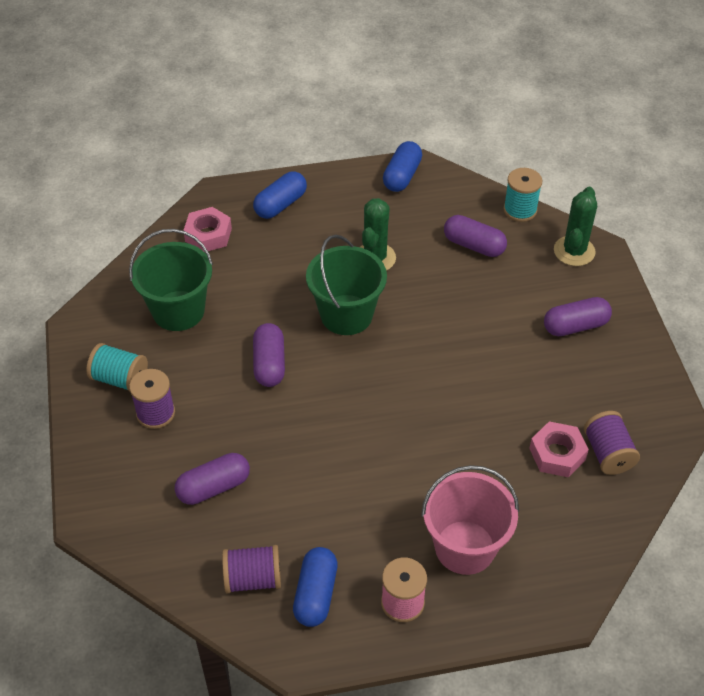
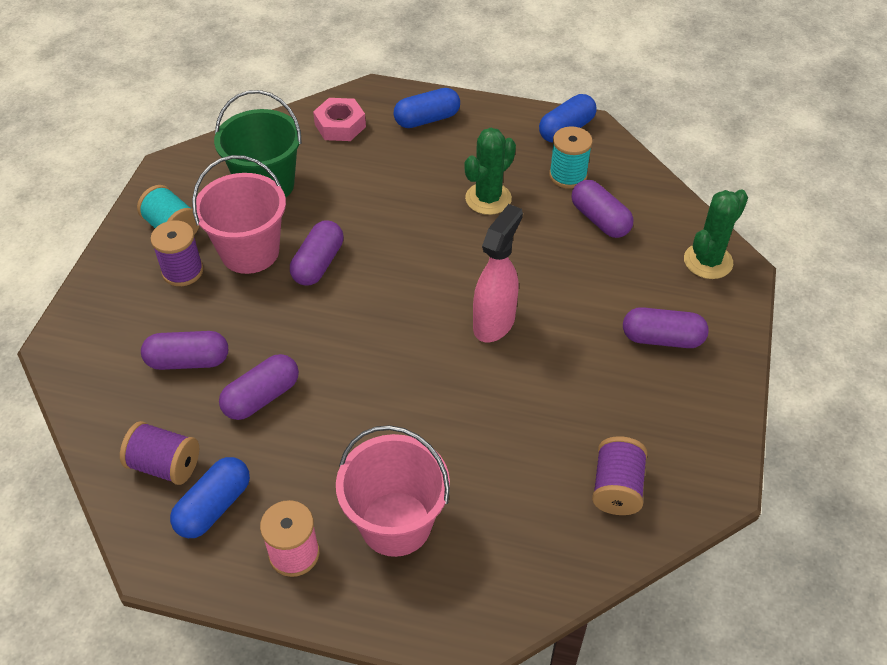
camera: 25 degrees right, 0 degrees up
(203, 375) = (250, 252): none -> pink bucket
(296, 492) = (261, 397): none -> purple capsule
(346, 315) = (424, 243): green bucket -> none
(443, 360) = (494, 323): none -> pink spray bottle
(520, 210) = (672, 201): turquoise spool -> turquoise spool (568, 176)
(557, 454) = (558, 466): pink nut -> none

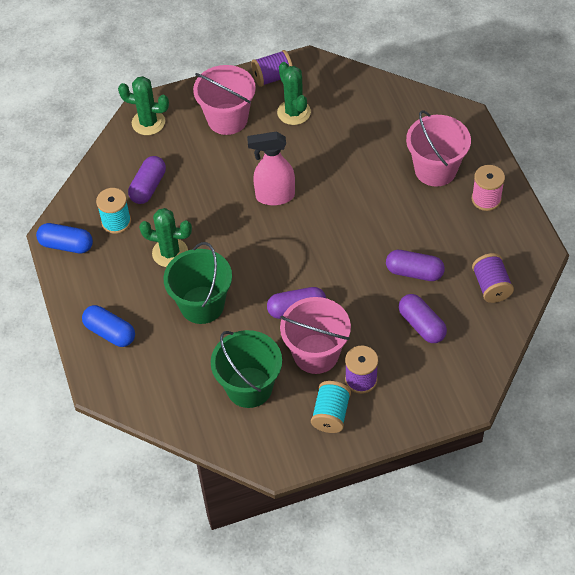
camera: 120 degrees left, 5 degrees up
(214, 507) = (493, 248): blue capsule -> none
(340, 125) = (154, 383): pink nut -> none
(397, 194) = (202, 305): none -> green bucket
(616, 488) = (341, 97): purple spool -> purple spool (272, 77)
(625, 415) = (294, 112): none -> green cactus
(662, 339) = (227, 119): purple capsule -> pink bucket

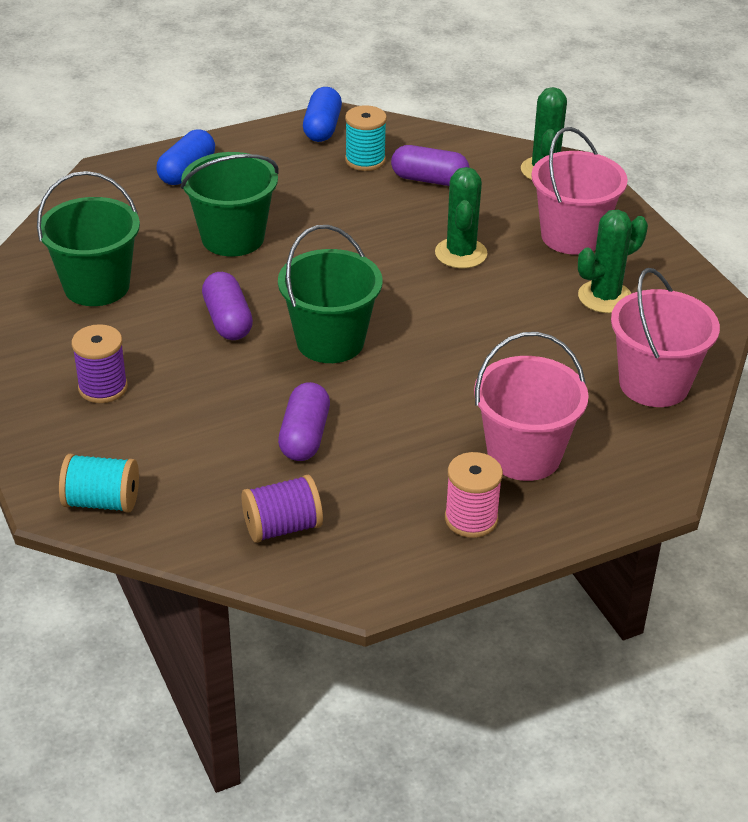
camera: 80 degrees right, 15 degrees down
(170, 253) = (318, 206): green cactus -> green cactus (461, 253)
(272, 77) = (670, 272): purple spool -> none
(274, 196) = (433, 288): pink spray bottle -> none
(316, 354) = (150, 342): pink bucket -> pink bucket (654, 384)
(324, 254) = (330, 341): none -> green bucket
(331, 414) = (46, 361): turquoise spool -> turquoise spool (102, 502)
(421, 325) = (201, 447): purple capsule -> none

